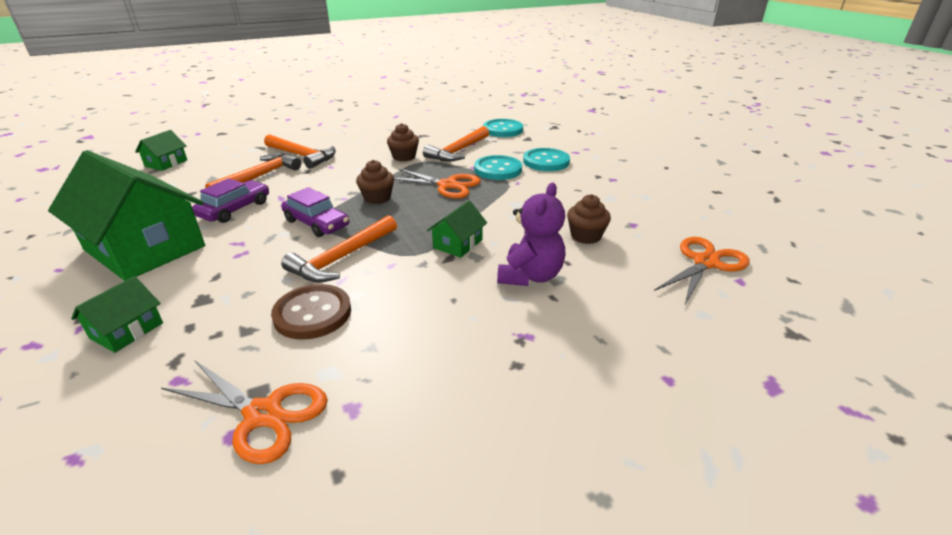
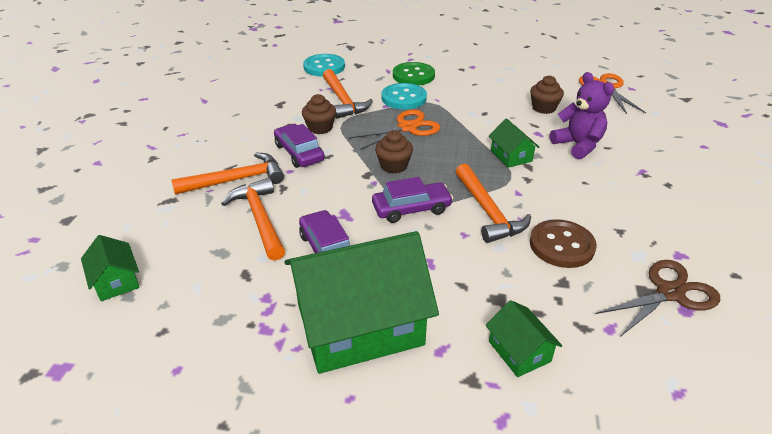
camera: 55 degrees left, 5 degrees up
(263, 414) = (669, 293): orange scissors -> brown scissors
(359, 162) = (299, 153): none -> purple car
(546, 161) = (413, 75): turquoise button -> green button

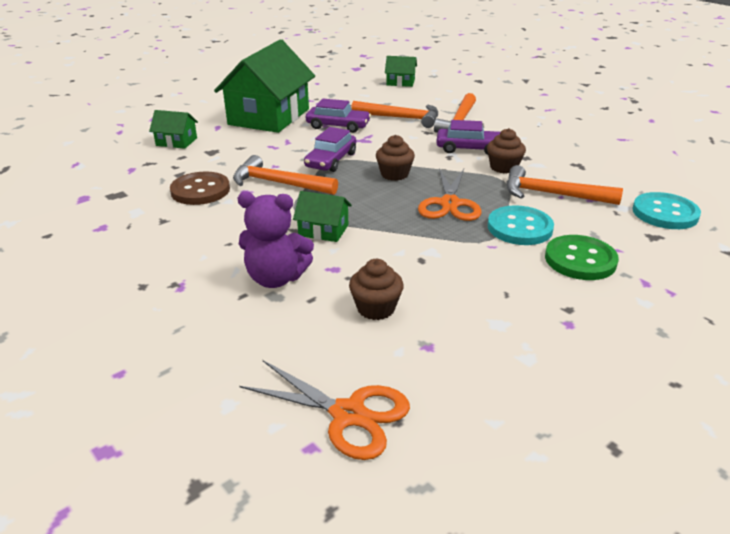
camera: 130 degrees right, 5 degrees down
(669, 293) = (99, 201): brown scissors -> none

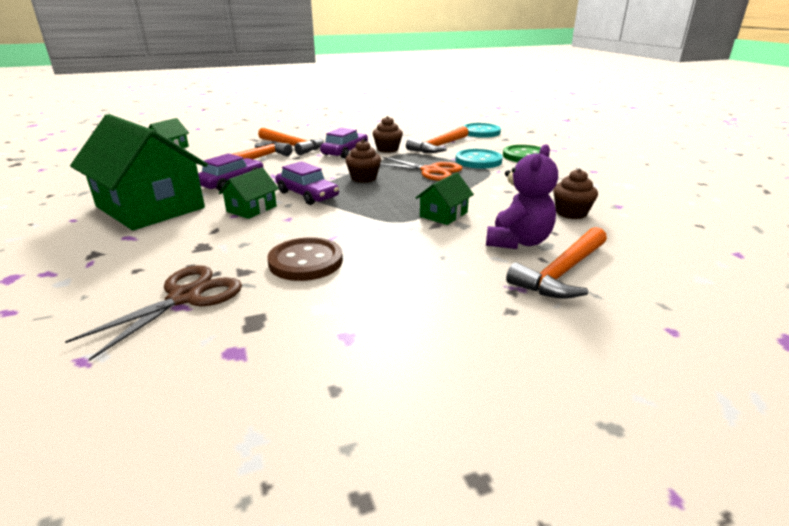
camera: 70 degrees left, 5 degrees down
(141, 167) = (185, 297): none -> brown scissors
(176, 142) = (133, 266): green house -> green house (251, 209)
(279, 183) = (333, 221): orange hammer -> orange hammer (562, 272)
(348, 414) = (699, 238): orange scissors -> none

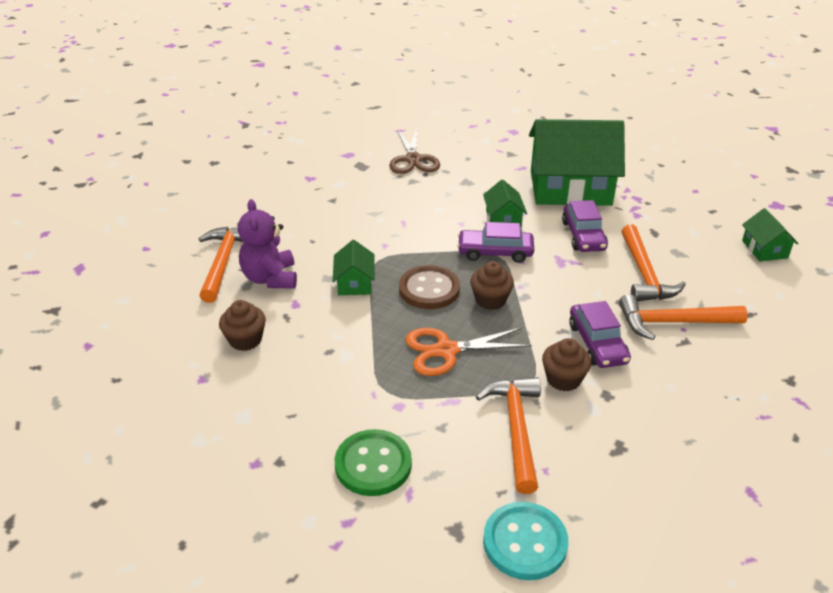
camera: 140 degrees right, 10 degrees up
(306, 261) = (390, 200): brown button -> brown button (429, 289)
(478, 161) = (420, 410): turquoise button -> none

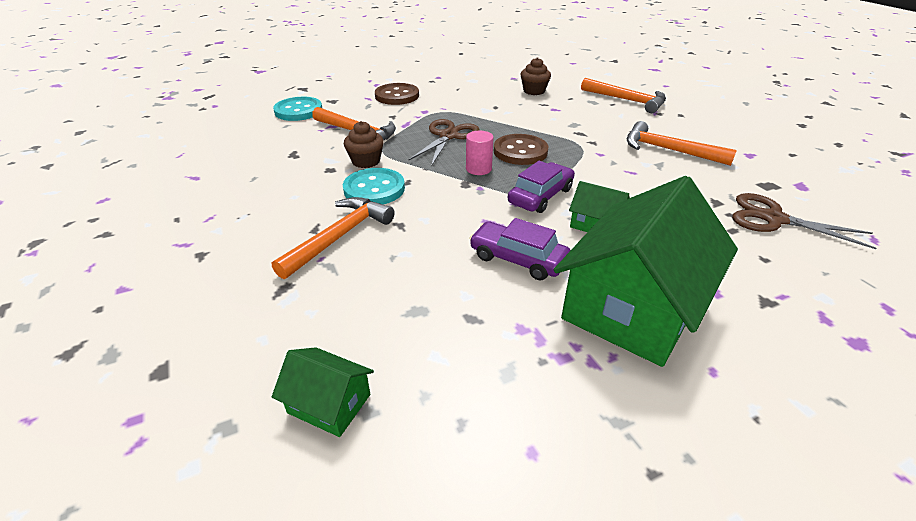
camera: 125 degrees right, 0 degrees up
(270, 278) = (592, 108): purple teddy bear -> none
(354, 283) = (558, 130): green house -> none
(373, 464) = (397, 96): green button -> brown button
(446, 350) = (448, 136): orange scissors -> brown scissors
(490, 300) = (478, 169): brown cupcake -> pink cylinder
(597, 343) = (374, 189): purple car -> turquoise button
(644, 273) = (415, 262): orange hammer -> orange hammer (669, 150)

